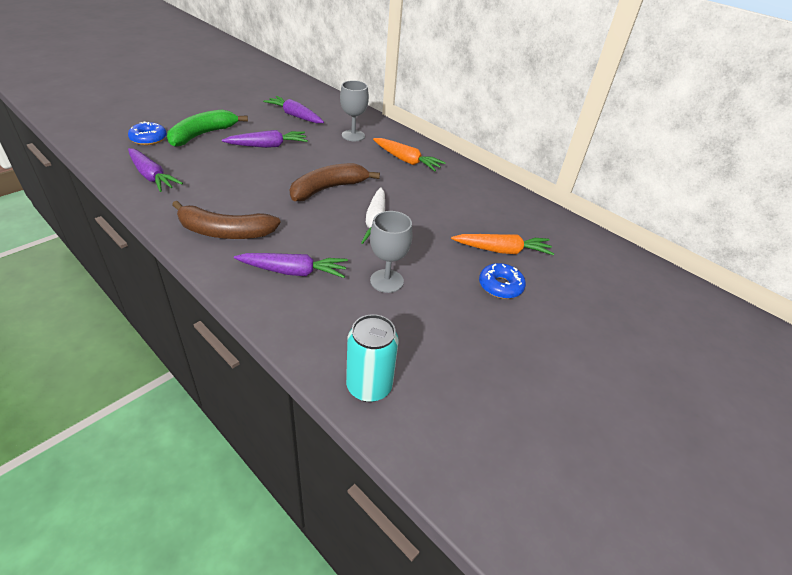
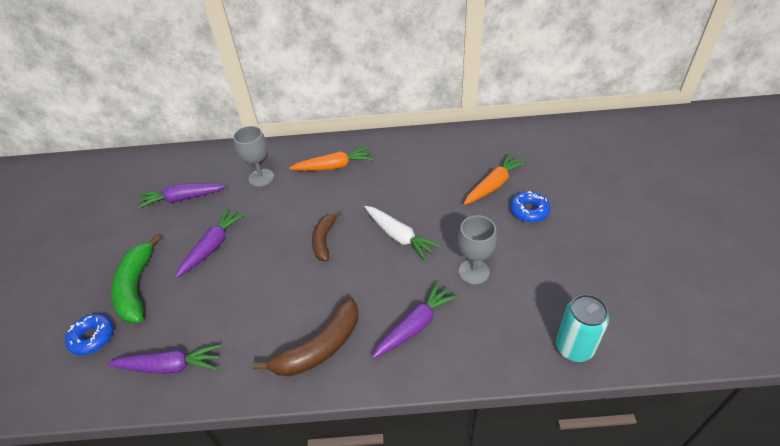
camera: 40 degrees left, 5 degrees up
(328, 189) = (324, 240): brown banana -> brown banana, size x0.64

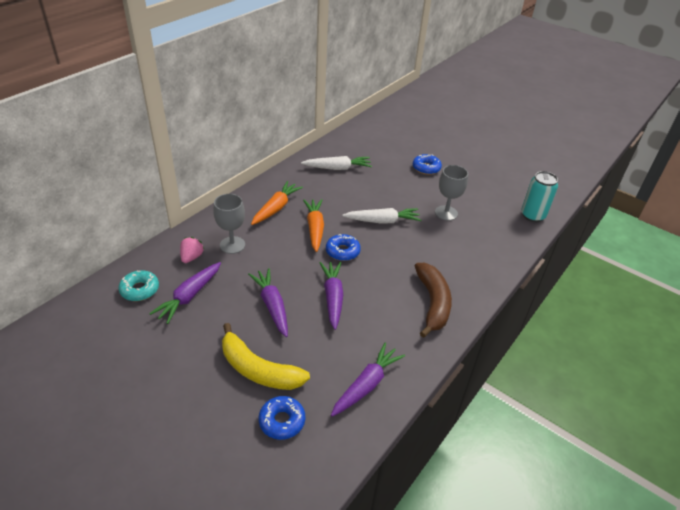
camera: 55 degrees left, 5 degrees down
(136, 287) = (258, 369): green banana -> yellow banana
(167, 173) = (140, 290): none -> turquoise donut
(225, 170) = (192, 257): none -> pink strawberry
(324, 240) = (342, 251): brown banana -> blue donut
(415, 325) = (459, 256): purple carrot -> purple carrot (333, 298)
(438, 160) = (337, 168): none -> white carrot
(493, 185) = (389, 165): orange carrot -> orange carrot (315, 228)

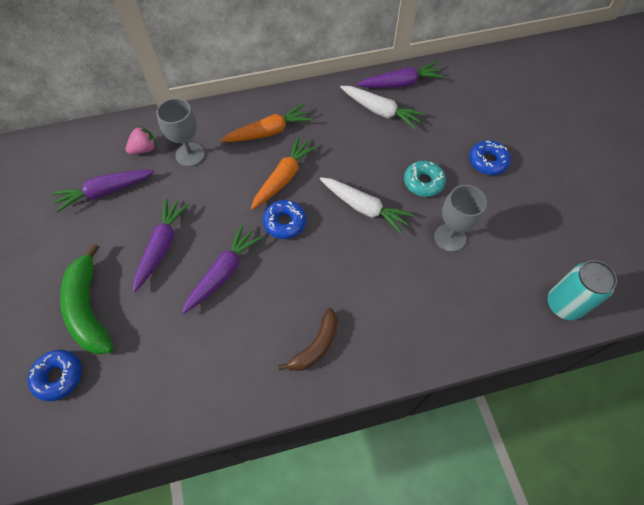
camera: 40 degrees right, 20 degrees up
(140, 290) = (75, 161): turquoise donut -> turquoise donut (423, 182)
(258, 369) = (89, 308): yellow banana -> green banana
(366, 385) = (160, 394): purple carrot -> purple carrot (400, 83)
(432, 303) = (316, 346): brown banana -> brown banana, size x0.64

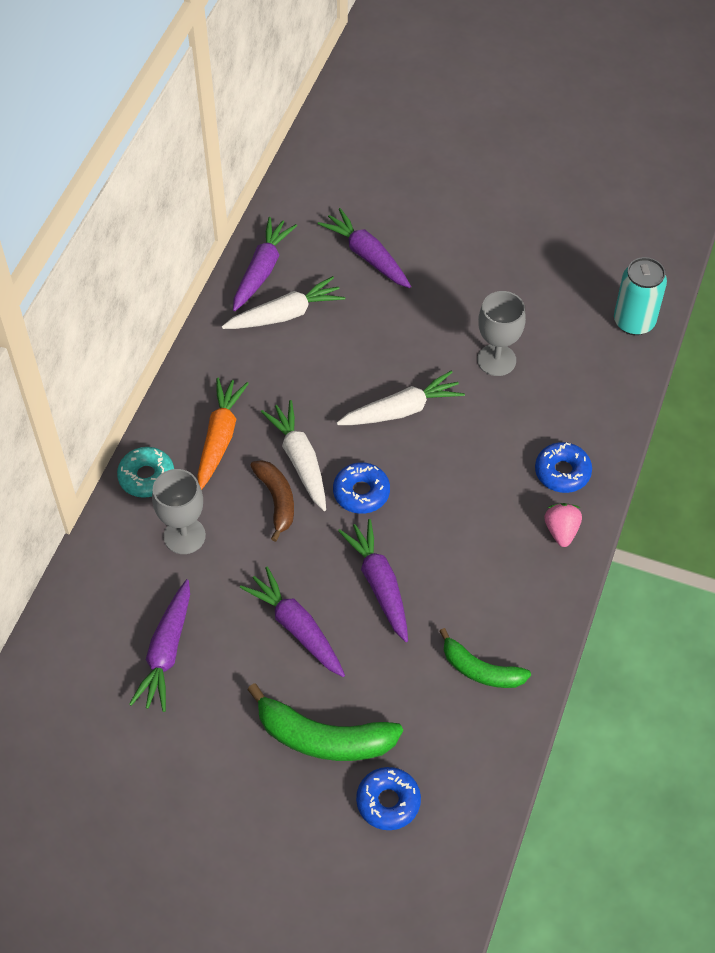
camera: 55 degrees left, 5 degrees down
(144, 149) = (133, 580): pink strawberry -> pink strawberry (561, 531)
(195, 375) = (480, 670): none -> green banana
(284, 178) = (300, 460): orange carrot -> white carrot
(316, 346) = (527, 546): brown banana -> brown banana (277, 500)
(423, 182) = (413, 338): turquoise donut -> turquoise donut (146, 477)
(460, 124) = (367, 256): none -> purple carrot
(487, 161) = (434, 266): blue donut -> blue donut (562, 472)

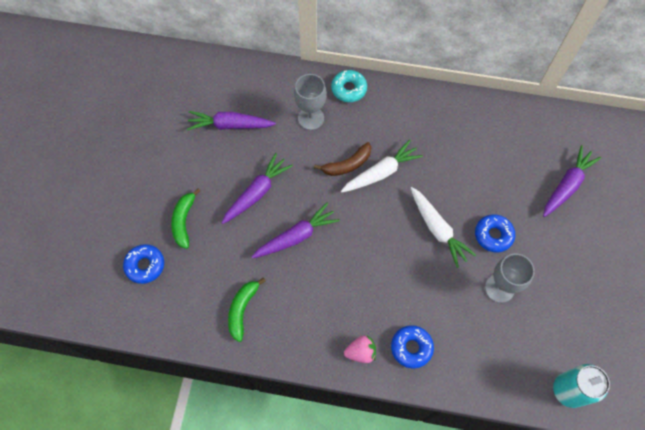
camera: 80 degrees right, 10 degrees up
(220, 437) = (387, 123): orange carrot -> none
(262, 270) = (530, 121): purple carrot -> none
(285, 314) = (497, 142): white carrot -> none
(323, 737) = (184, 221): green banana -> green banana, size x0.64
(361, 492) = (364, 214): blue donut -> blue donut (493, 235)

